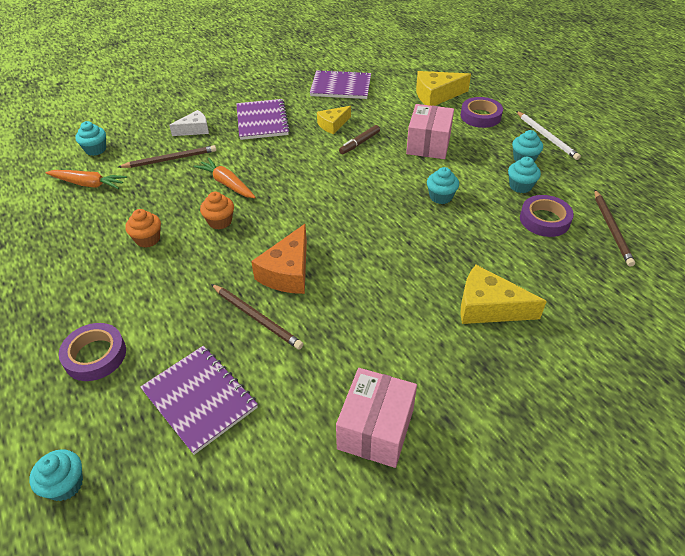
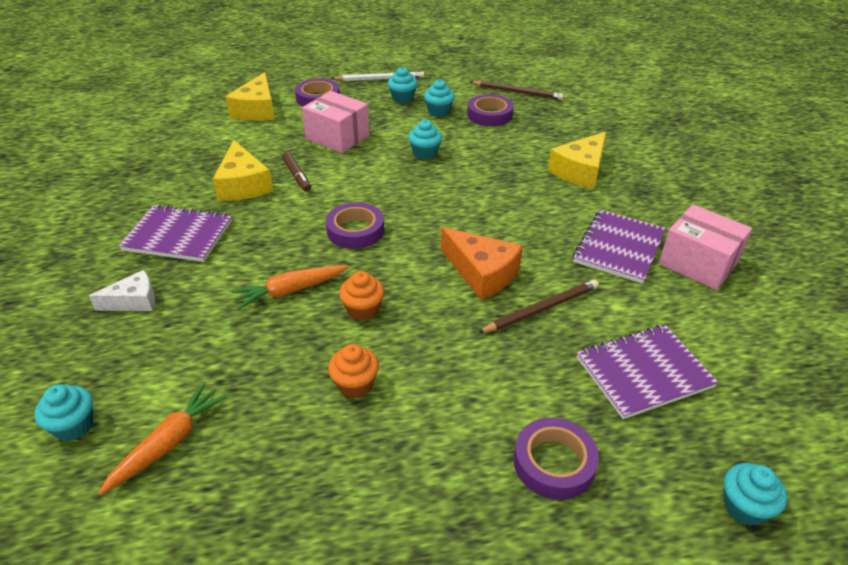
camera: 70 degrees left, 5 degrees down
(170, 159) = (186, 337): brown pencil -> none
(194, 129) = (134, 301): white cheese -> white cheese turned 75 degrees clockwise
(307, 191) = (355, 230): none -> purple tape
(333, 124) = (243, 185): yellow cheese -> yellow cheese, size x1.57
(341, 86) = (169, 161): purple notebook -> purple notebook (619, 248)

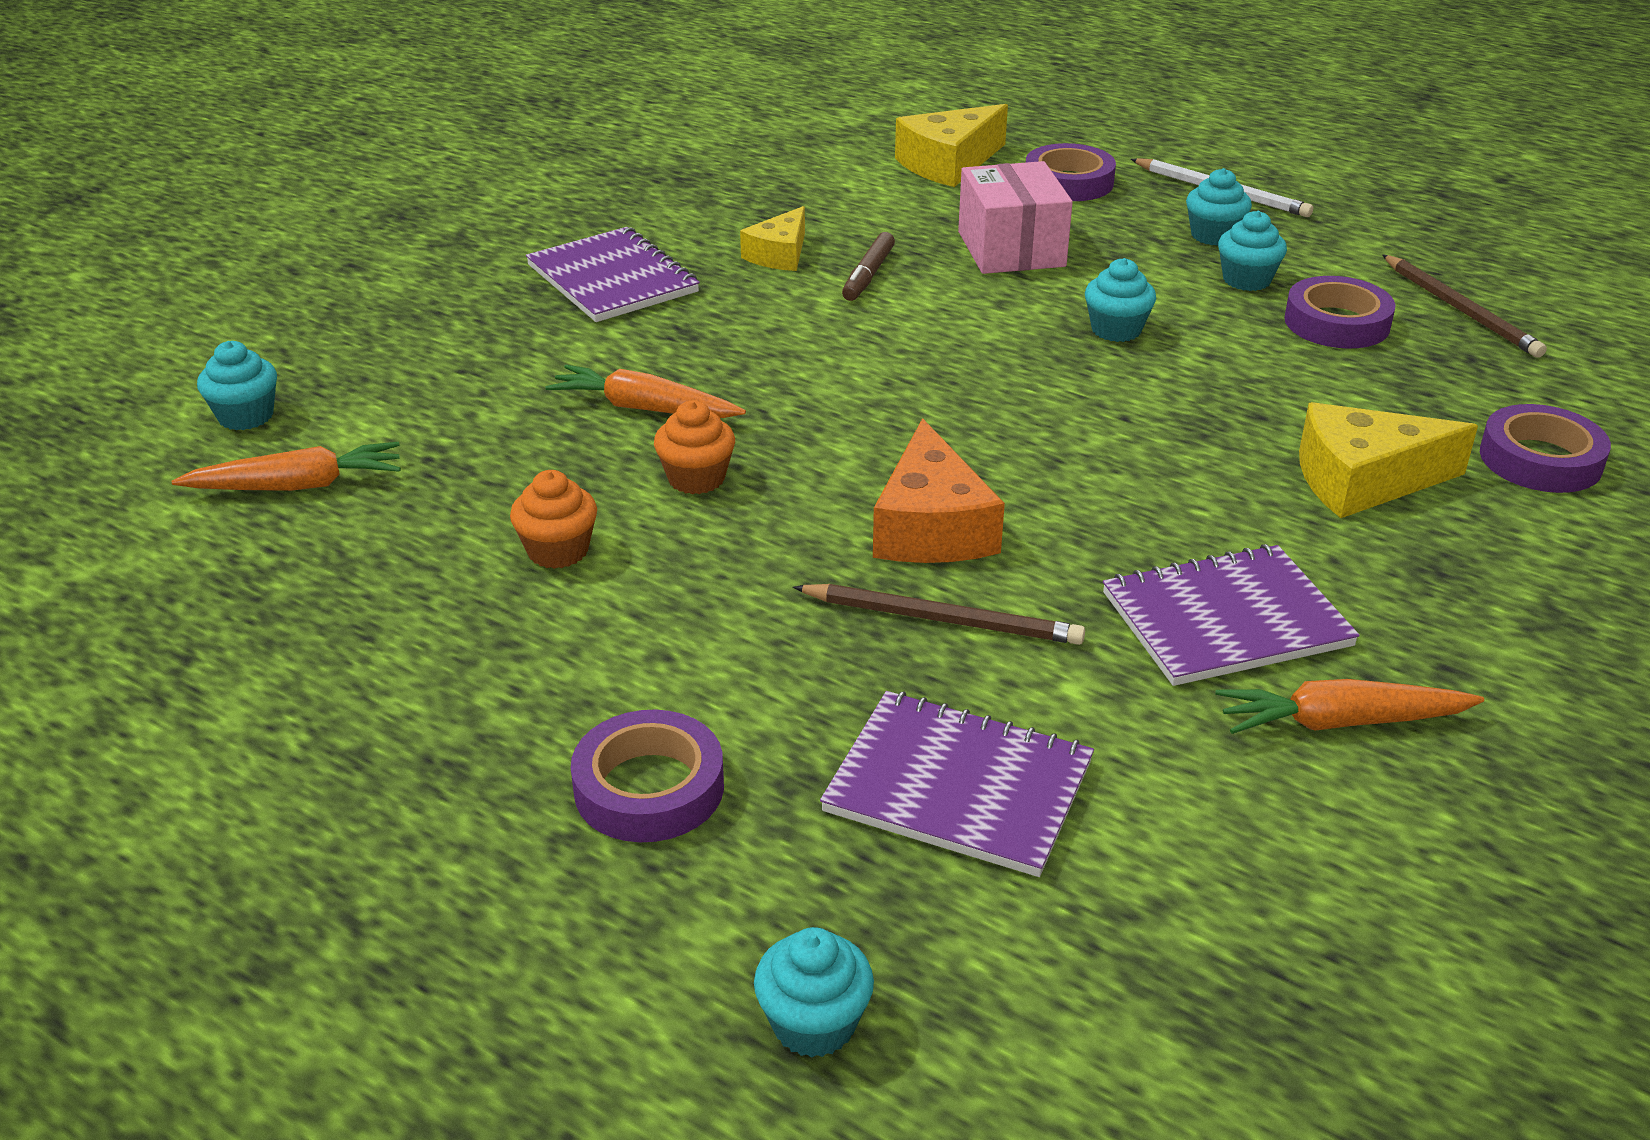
camera: 45 degrees right, 5 degrees down
(134, 301) = (464, 326): white cheese -> none
(243, 185) = (779, 254): yellow cheese -> yellow cheese, size x0.64
(355, 230) = (838, 381): purple tape -> purple tape (1540, 459)
(698, 263) = (1340, 722): pink box -> orange carrot

